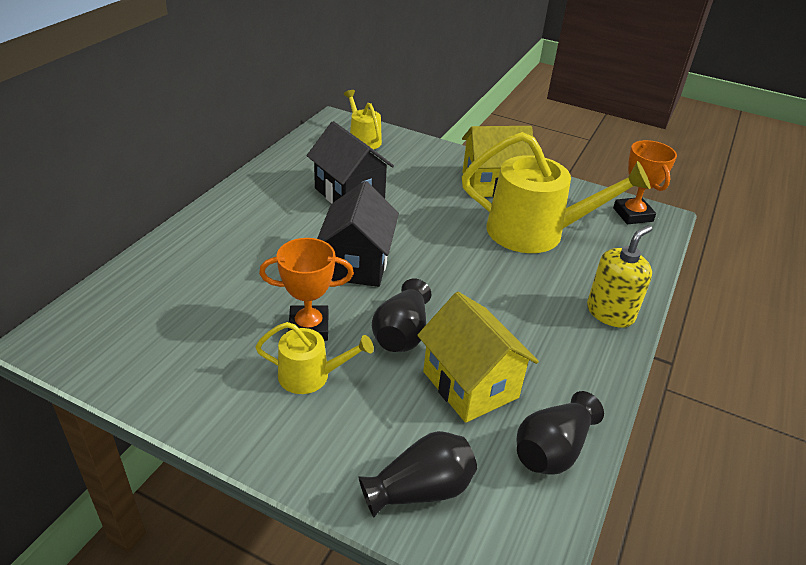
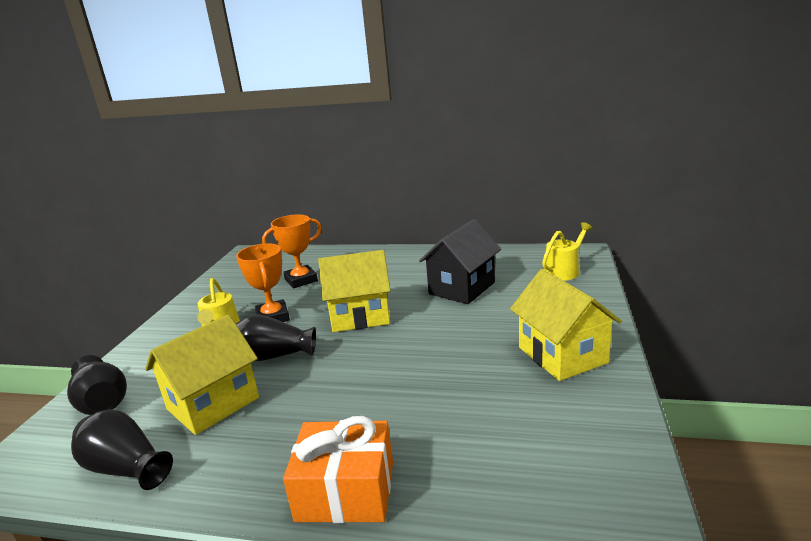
camera: 80 degrees right, 15 degrees down
(357, 263) = (360, 316): black house -> yellow house
(535, 232) = (483, 403): yellow watering can -> none
(610, 313) = (345, 491): yellow soap dispenser -> orange gift
(632, 215) = (614, 496): orange trophy -> orange trophy (301, 280)

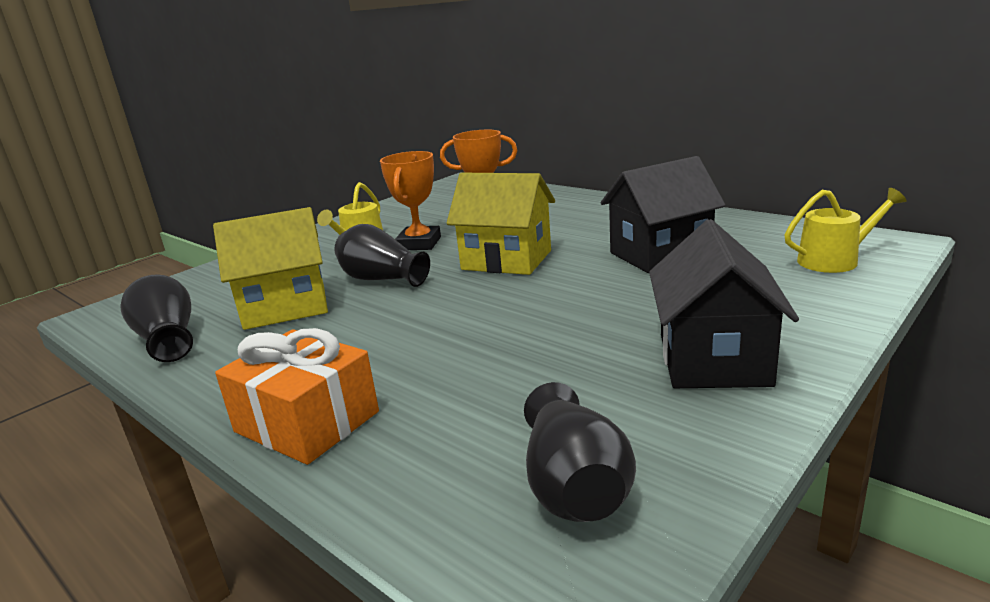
camera: 30 degrees right, 0 degrees up
(102, 401) = (210, 282): black vase -> black vase (574, 485)
(562, 355) = (713, 359): yellow house -> black house

